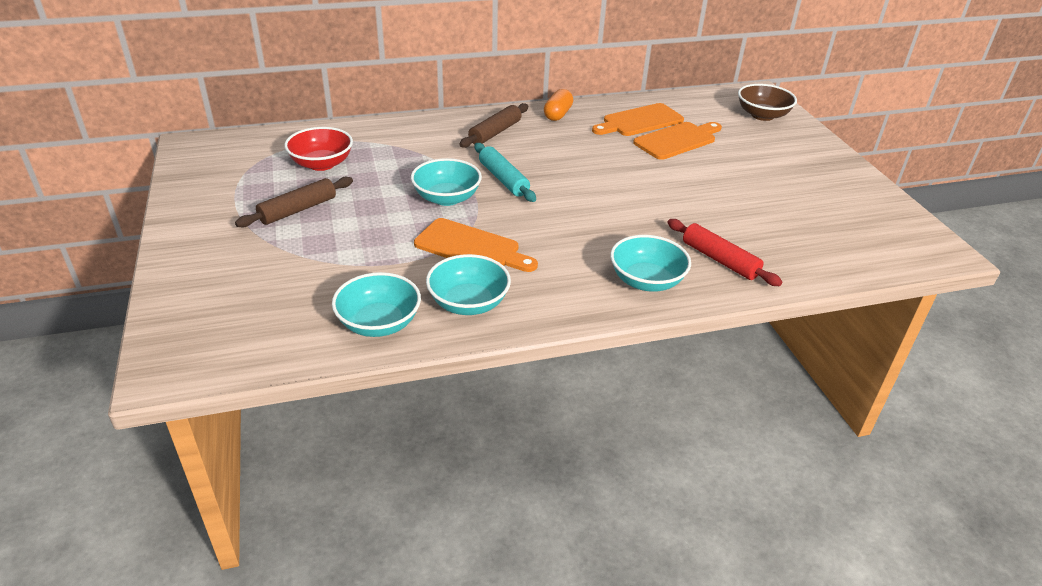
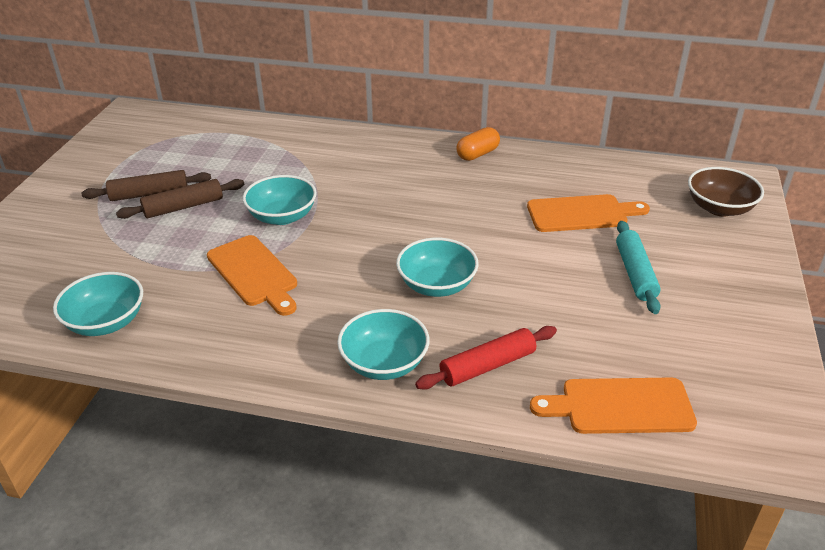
camera: 30 degrees right, 0 degrees up
(321, 164) = (210, 154): red bowl -> none
(468, 303) = (196, 328): turquoise bowl -> turquoise bowl (437, 285)
(495, 132) = (394, 159): brown rolling pin -> brown rolling pin (183, 207)
(503, 179) = (353, 211): turquoise rolling pin -> turquoise rolling pin (635, 273)
(640, 121) = (560, 181): orange cutting board -> orange cutting board (620, 406)
(719, 260) = (487, 366): red rolling pin -> red rolling pin turned 75 degrees clockwise

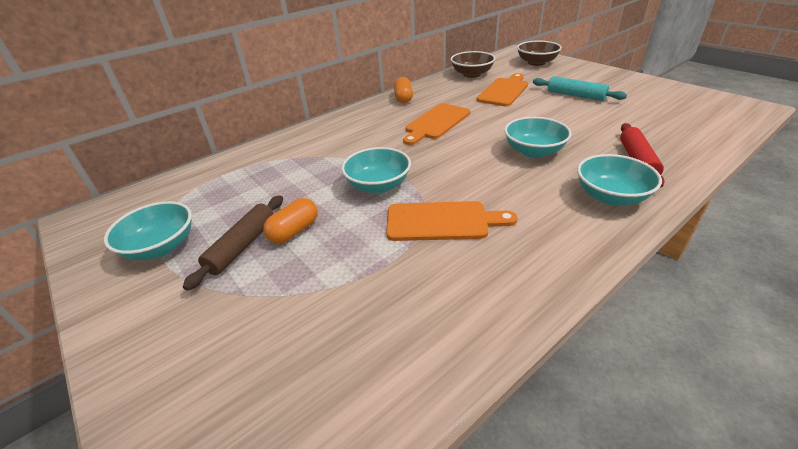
camera: 50 degrees left, 0 degrees up
(106, 322) = (430, 342): turquoise bowl -> turquoise bowl (161, 247)
(183, 207) = (294, 231): brown rolling pin -> orange capsule
(607, 172) = (471, 74): none -> brown bowl
(620, 406) = (698, 134): orange cutting board -> orange cutting board (436, 123)

